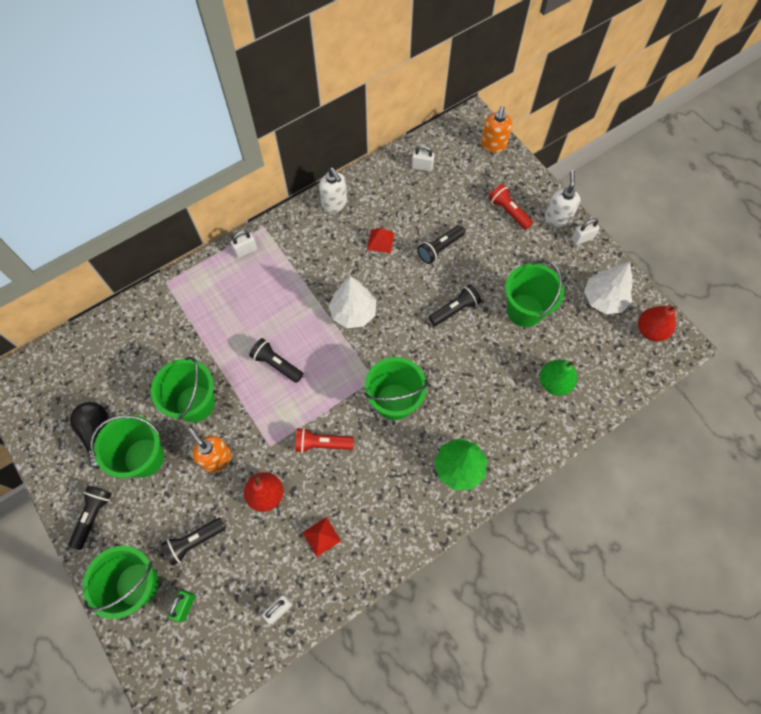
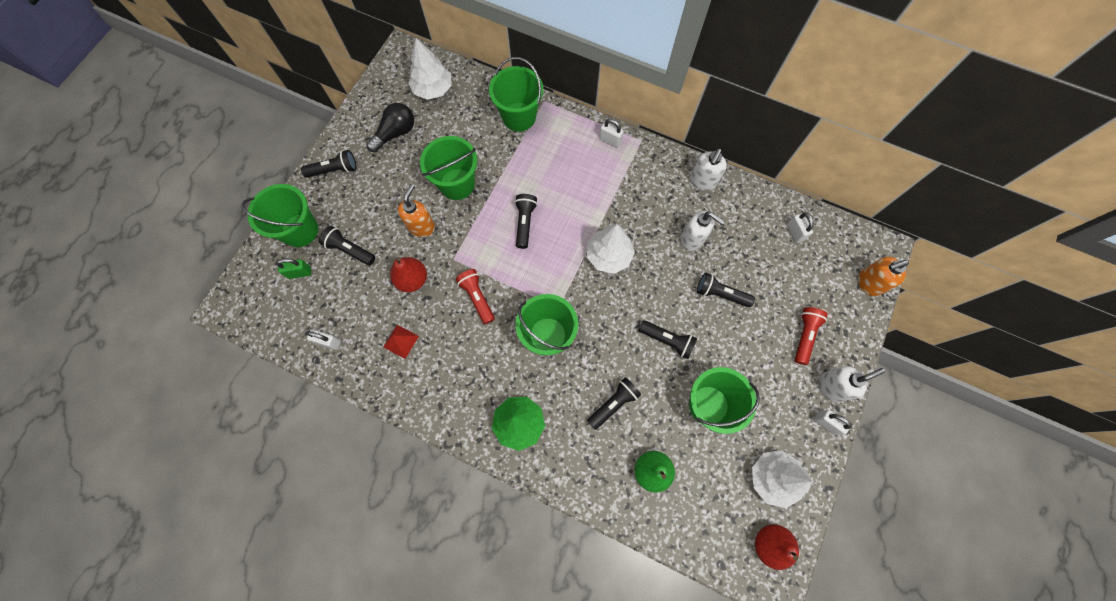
camera: 60 degrees right, 5 degrees up
(75, 373) = (433, 89): none -> white tree
(144, 457) = (395, 176): green bucket -> green bucket (519, 117)
(380, 241) = (692, 239): red pyramid -> white soap dispenser
(484, 381) = (614, 404): none -> black flashlight

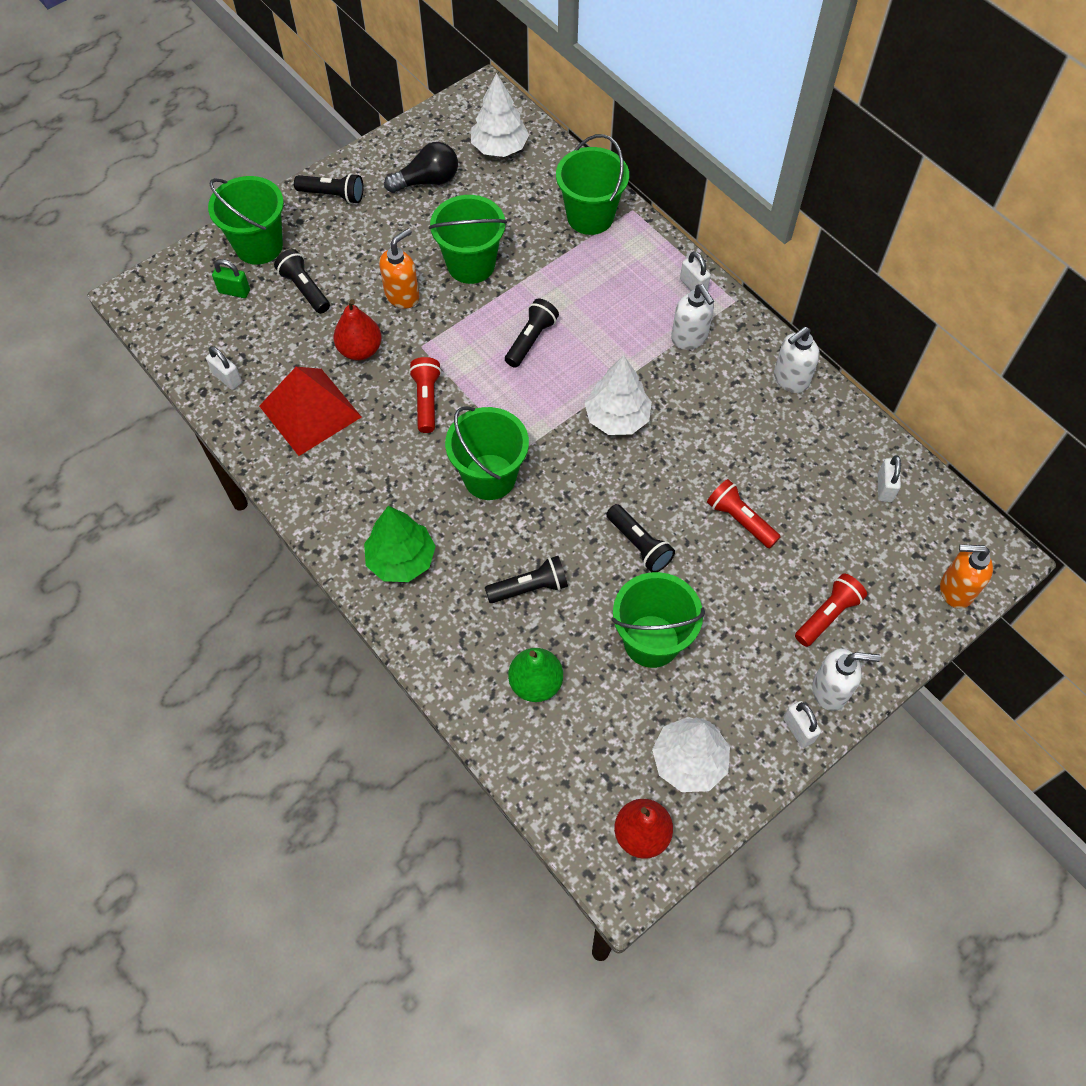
camera: 25 degrees right, 10 degrees down
(401, 341) = (310, 411): red pyramid -> red pyramid, size x2.13
(692, 239) = (738, 442): white soap dispenser -> white soap dispenser (689, 338)
(720, 294) = (740, 519): black flashlight -> red flashlight

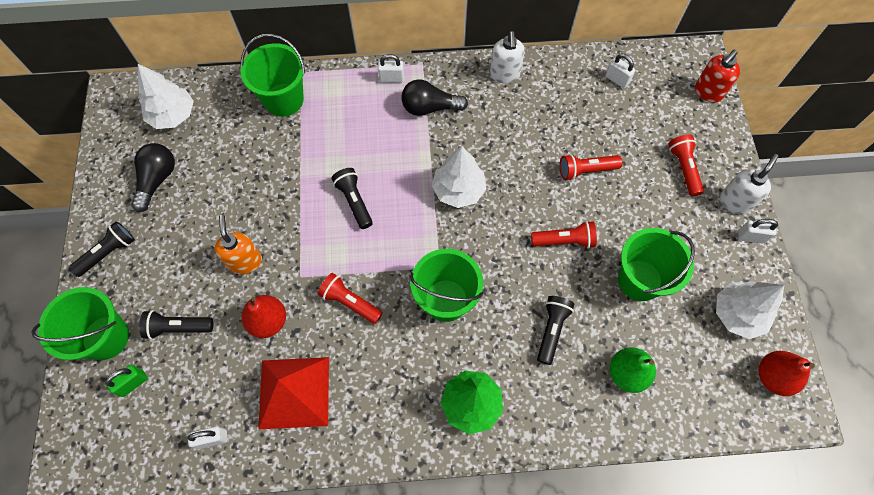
camera: 55 degrees left, 5 degrees up
(471, 265) = (258, 198): green bucket -> none
(639, 545) = (564, 240): black flashlight -> red flashlight
(689, 338) = (430, 107): white soap dispenser -> black light bulb
(955, 590) = (708, 92): orange soap dispenser -> red soap dispenser

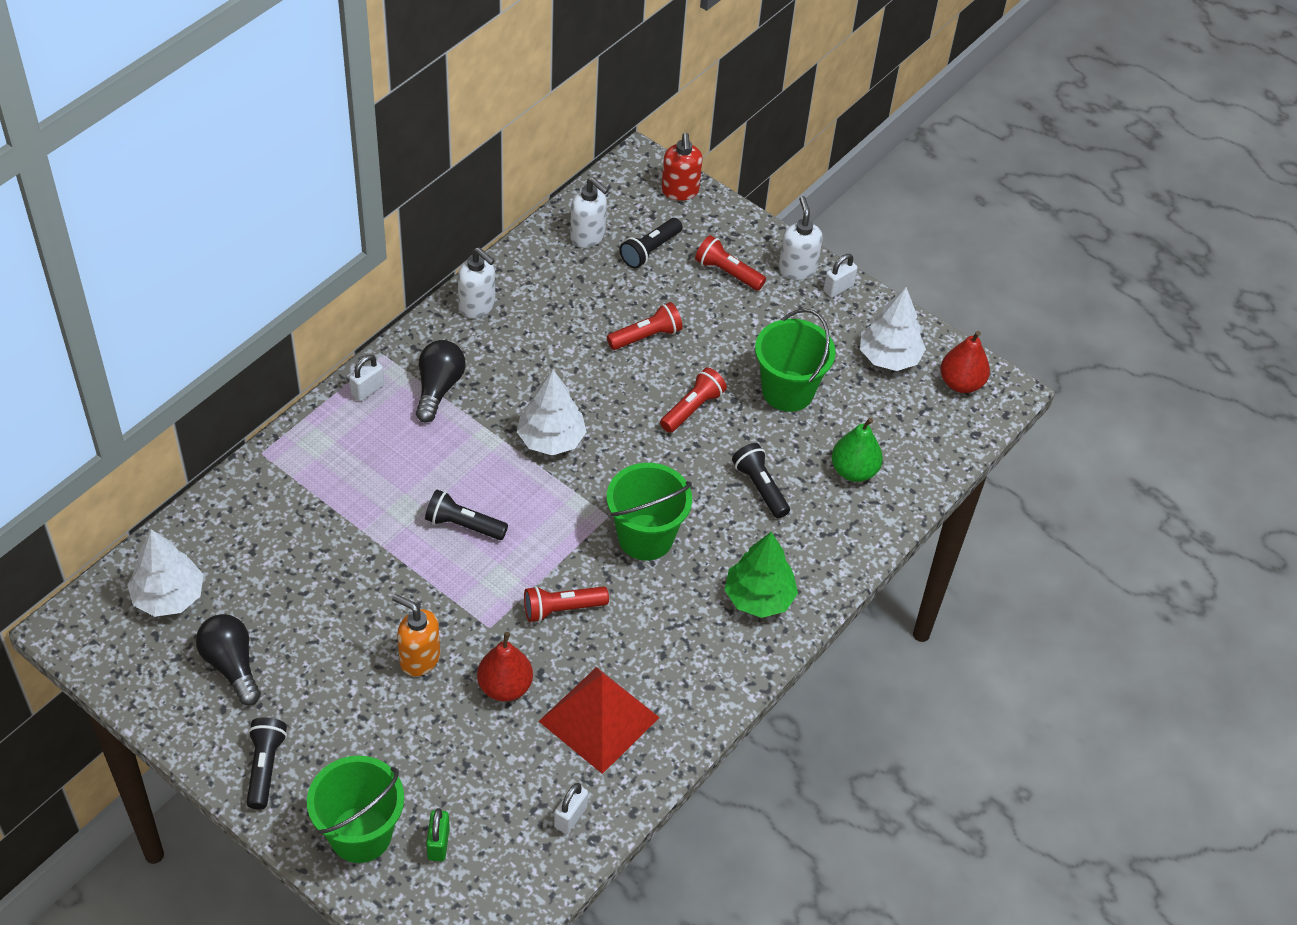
camera: 50 degrees left, 15 degrees down
(178, 327) = (423, 765): black flashlight -> black flashlight (649, 251)
(284, 99) = (276, 491): green bucket -> none
(430, 107) = (438, 388): black light bulb -> black light bulb turned 150 degrees clockwise
(585, 170) = (646, 336): red flashlight -> red flashlight turned 150 degrees counterclockwise
(617, 80) = (588, 236): white padlock -> white soap dispenser

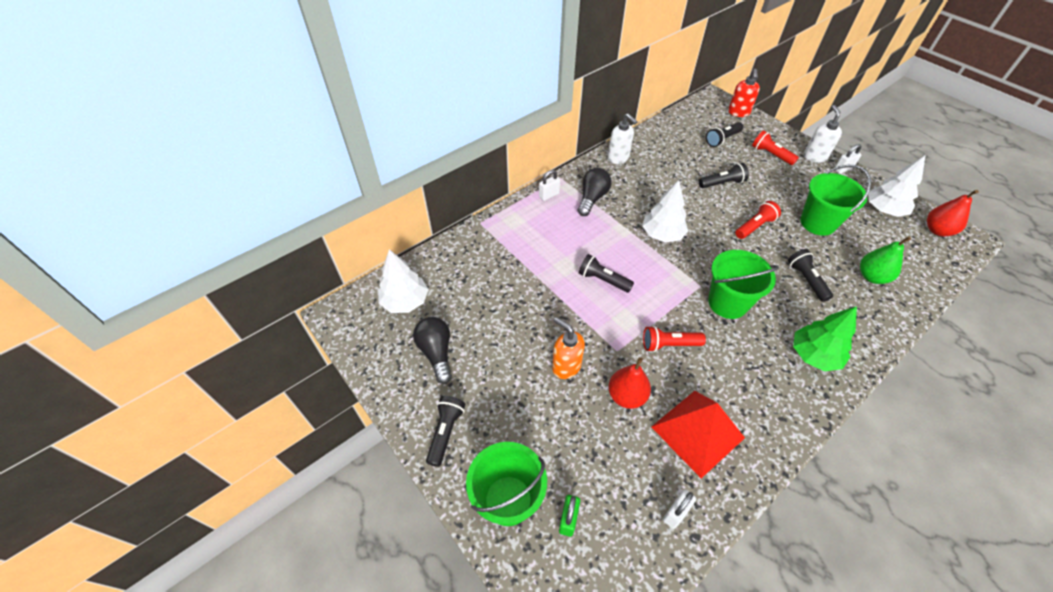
camera: 15 degrees right, 0 degrees up
(588, 236) = (685, 130): white soap dispenser -> none
(646, 336) = (722, 183): red flashlight -> black flashlight

